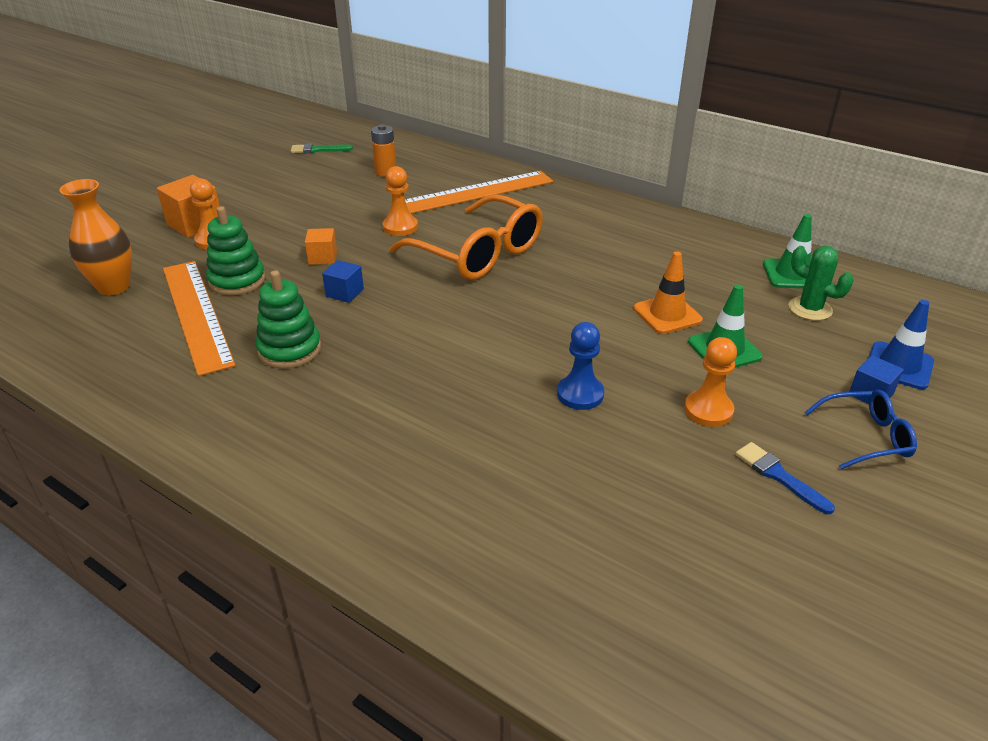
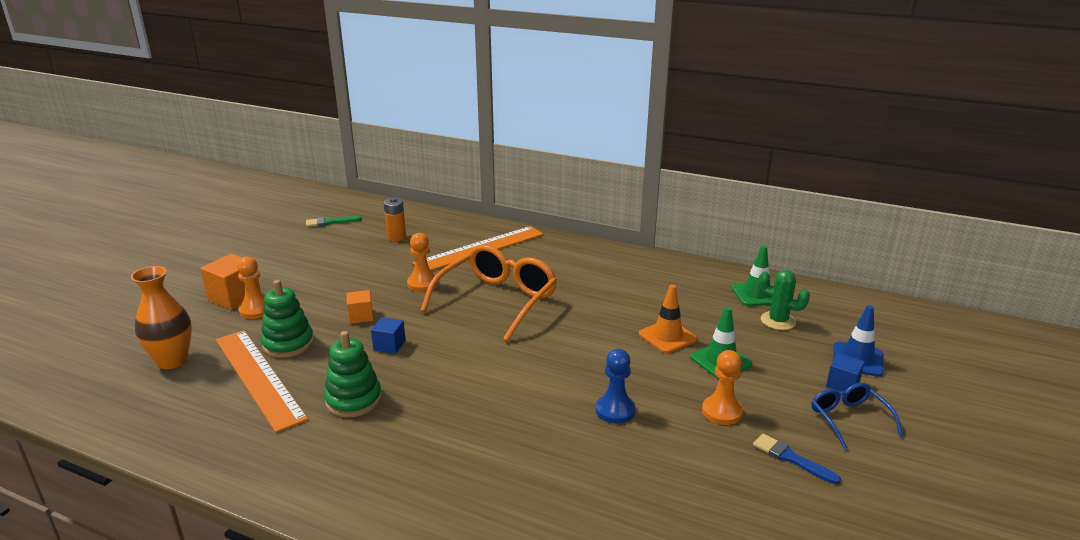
camera: 10 degrees left, 10 degrees down
(479, 253) = (497, 300): orange glasses -> orange glasses turned 90 degrees counterclockwise
(866, 437) = (848, 419): blue glasses -> blue glasses turned 90 degrees counterclockwise

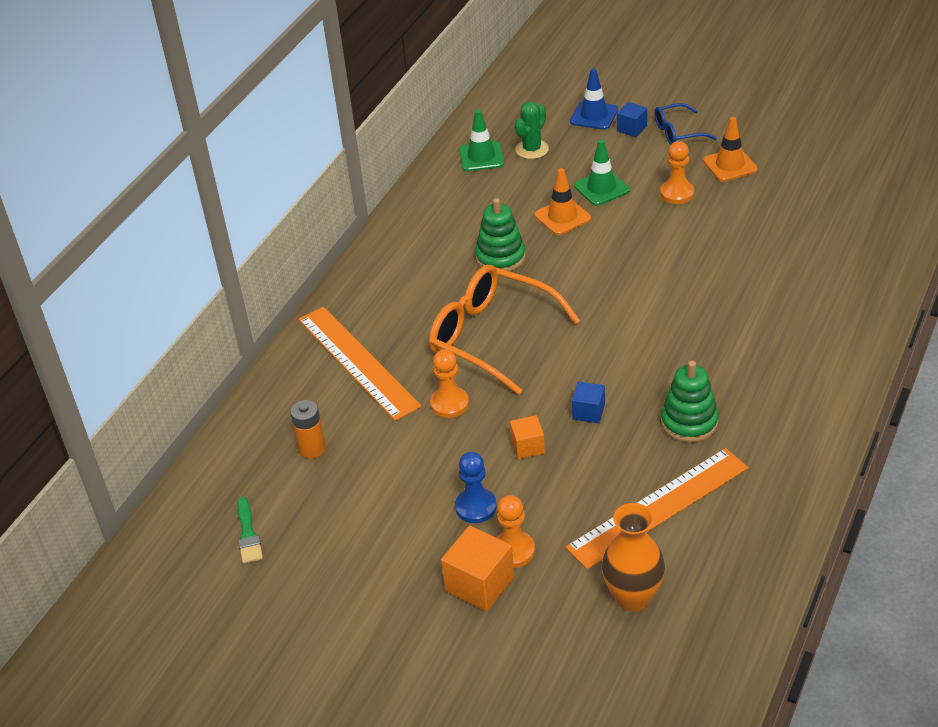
camera: 85 degrees left, 15 degrees up
(288, 344) = (590, 499): green stacking toy -> green stacking toy (500, 257)
(615, 410) = (683, 251): blue pawn -> blue pawn (476, 507)
(791, 458) = (730, 165): blue brush -> orange traffic cone

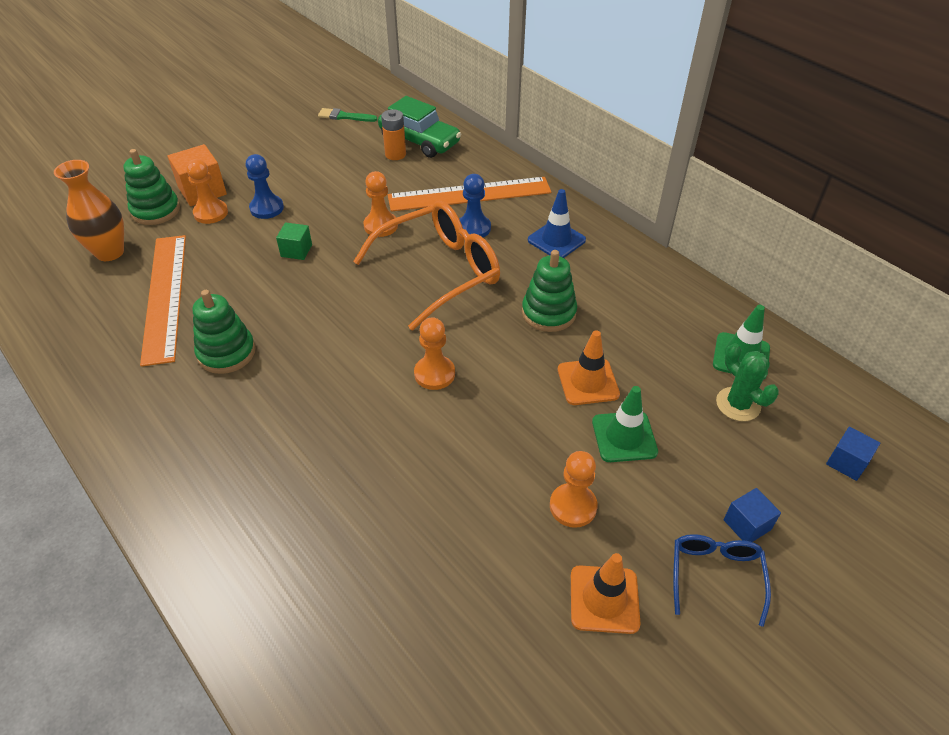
camera: 110 degrees right, 5 degrees up
(272, 440) = (419, 141): none -> green car
(413, 339) = (473, 228): none -> blue pawn
(528, 446) = (296, 250): orange cube -> green cube
(541, 604) = (155, 210): none -> green stacking toy
(588, 412) = (299, 296): blue cube -> blue cube (846, 462)
(594, 116) = (796, 496): blue traffic cone -> blue traffic cone (556, 240)
(615, 293) = (434, 374): none -> orange pawn

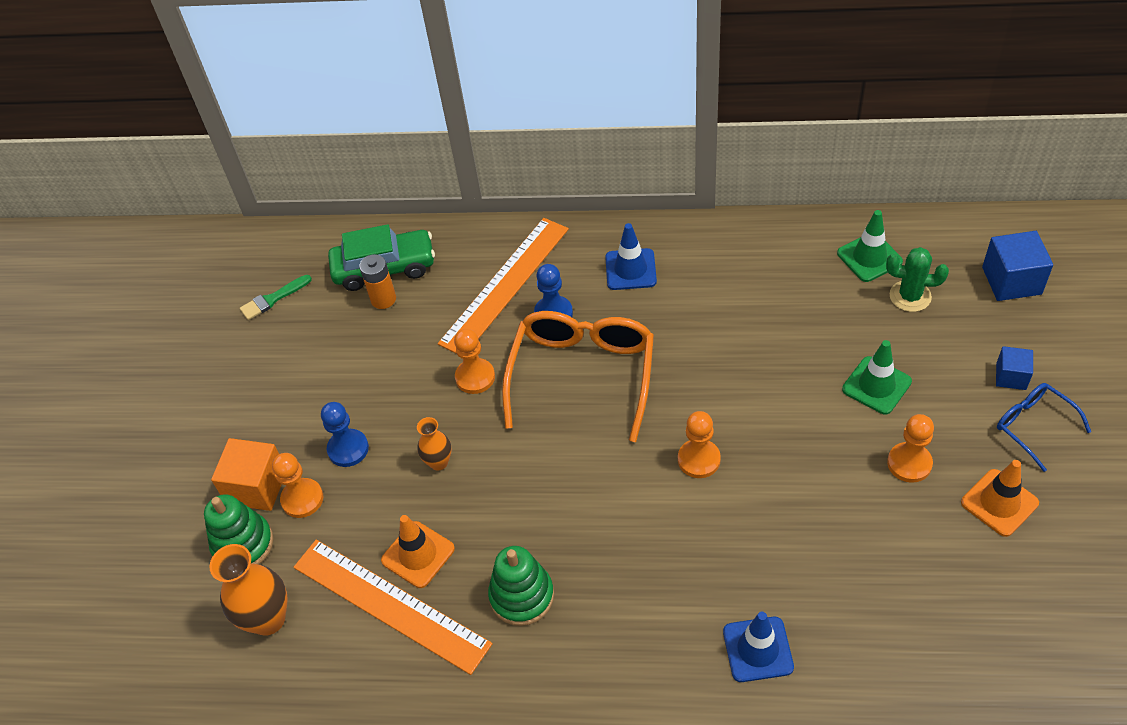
camera: 40 degrees left, 5 degrees up
(295, 515) = (758, 649): none -> blue traffic cone
(296, 250) = (438, 462): green cube -> orange vase
(548, 313) = (708, 337): green stacking toy -> none
(588, 382) = (804, 367): orange traffic cone -> orange traffic cone (418, 554)
(846, 462) = (1011, 281): blue cube -> blue cube, size x1.66

